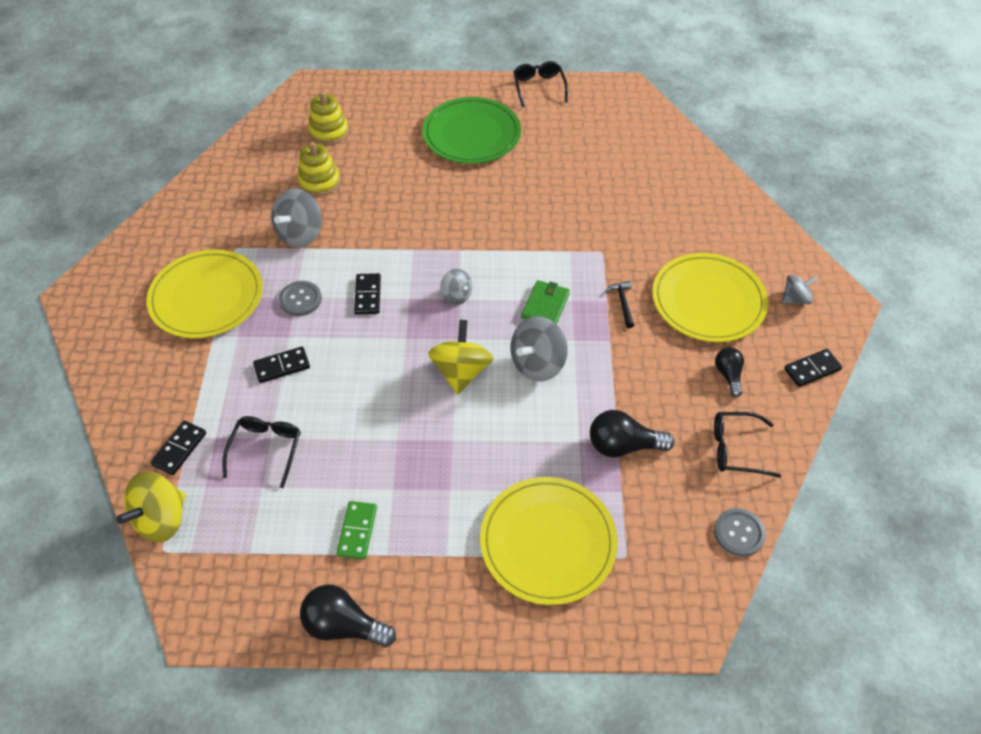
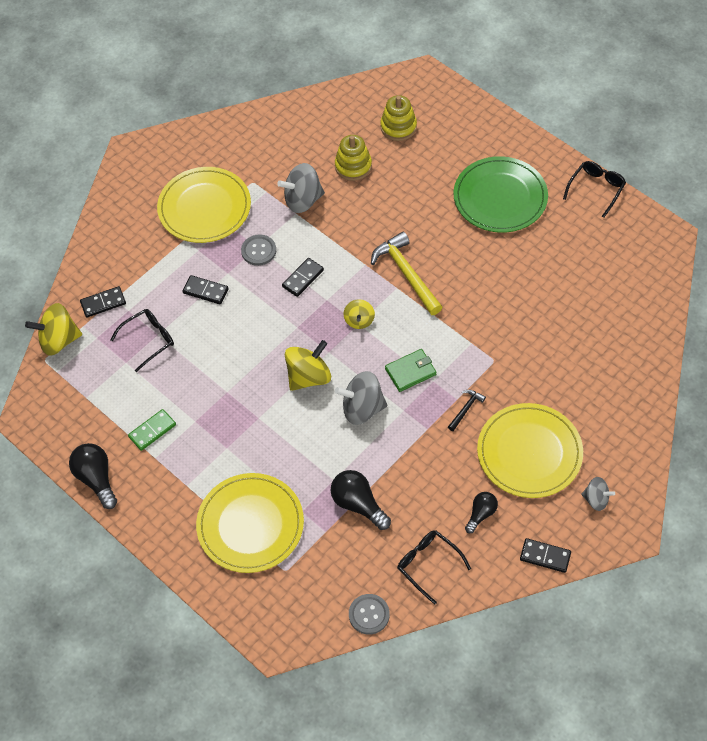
camera: 45 degrees right, 5 degrees up
(456, 296) = (359, 320): grey spinning top -> yellow spinning top
(457, 234) = (406, 274): none -> yellow hammer

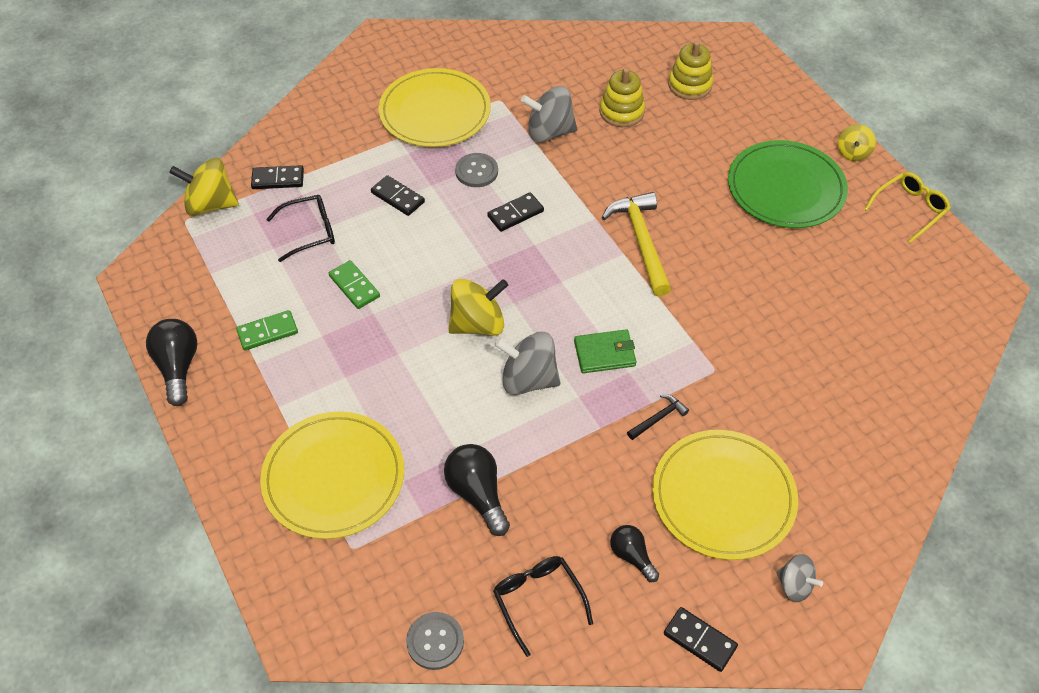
camera: 15 degrees right, 5 degrees down
(203, 374) = (354, 286): none -> green domino
(359, 320) = (564, 278): yellow spinning top -> yellow spinning top (852, 153)
(481, 514) = (632, 556): black light bulb -> black light bulb turned 90 degrees counterclockwise
(596, 189) = (909, 209): black glasses -> yellow glasses

